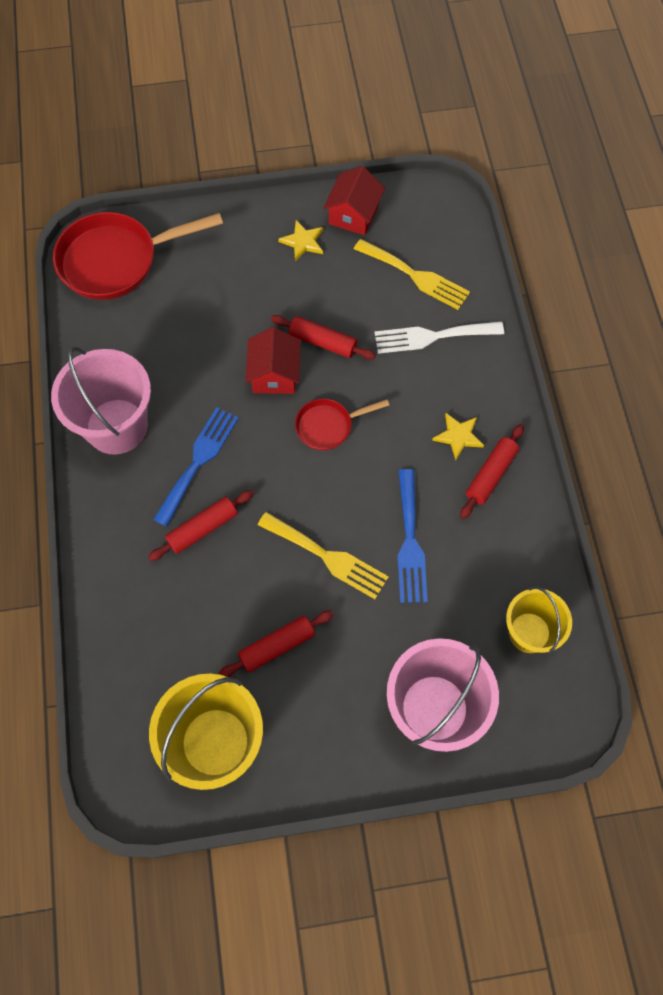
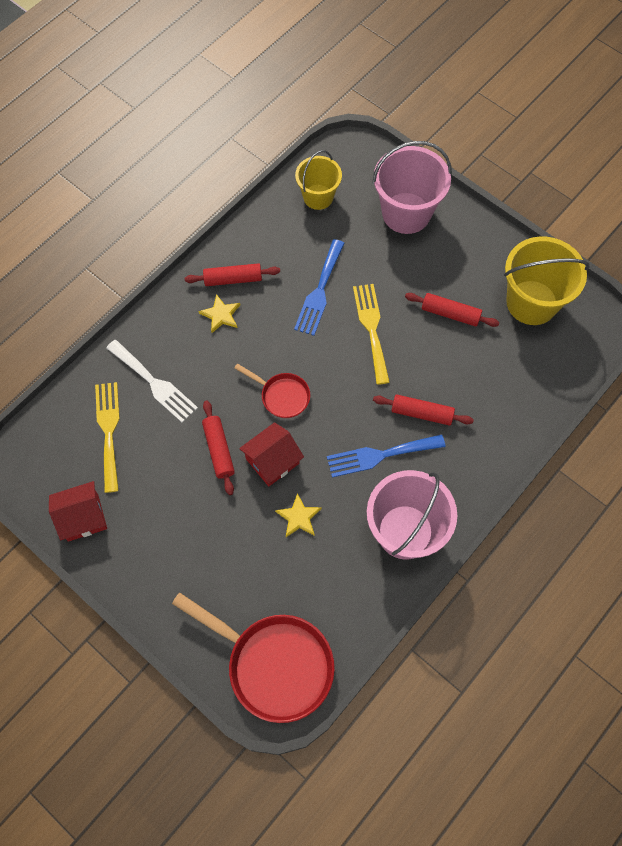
camera: 130 degrees left, 0 degrees up
(303, 242) = (139, 534): yellow star -> yellow star (298, 517)
(410, 542) = (319, 291): blue fork -> blue fork turned 150 degrees clockwise

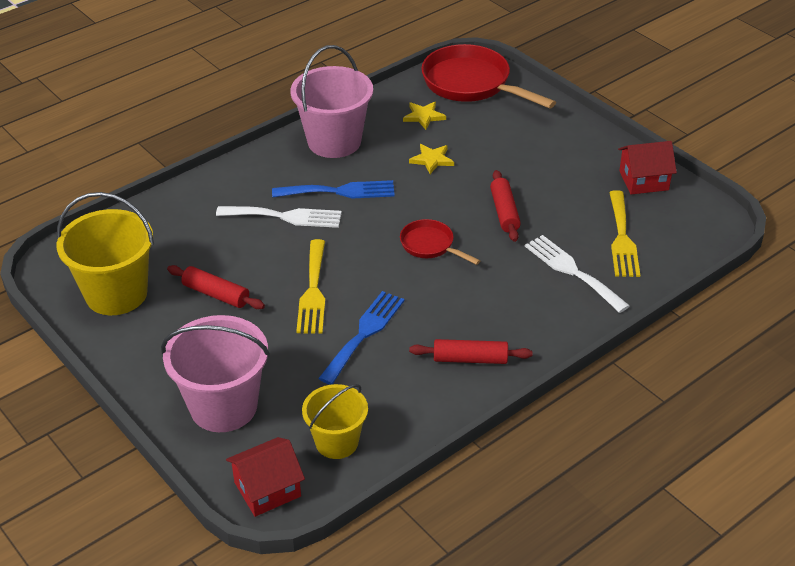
camera: 170 degrees left, 25 degrees down
(221, 315) = (490, 324): yellow star -> yellow star (424, 116)
(272, 461) = (450, 199): red house -> red house (267, 489)
(421, 413) = (285, 217): red rolling pin -> white fork

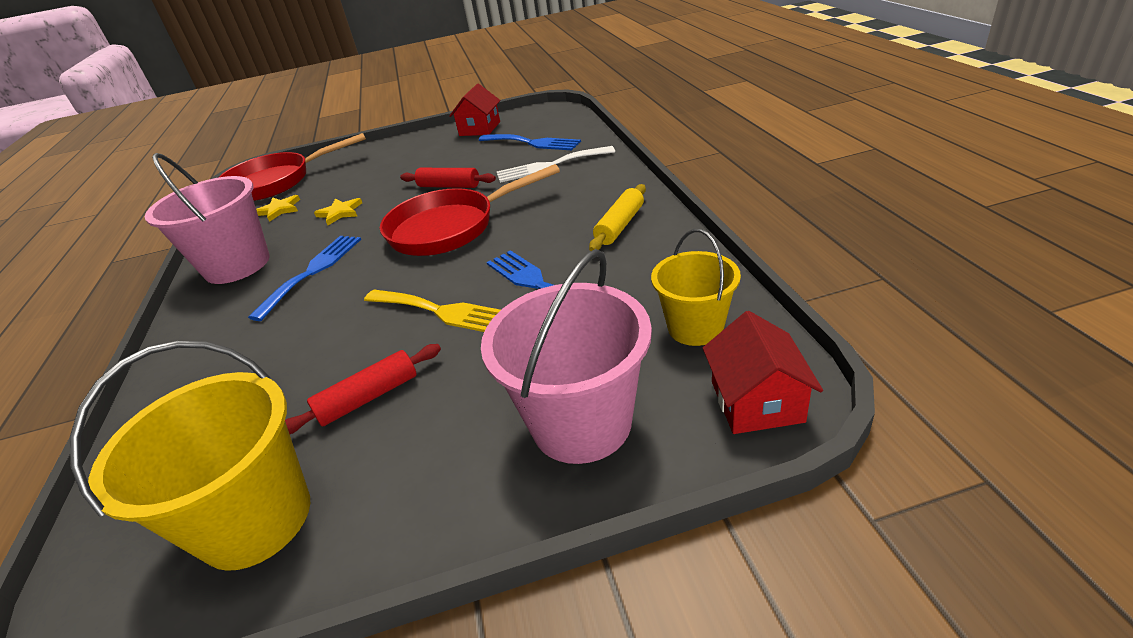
camera: 60 degrees left, 5 degrees down
(285, 217) = (303, 316): white fork -> none
(430, 245) = (450, 228): red pan -> red pan, size x1.91
(470, 359) = (620, 225): red rolling pin -> yellow rolling pin
(622, 238) = (532, 143): yellow fork -> blue fork

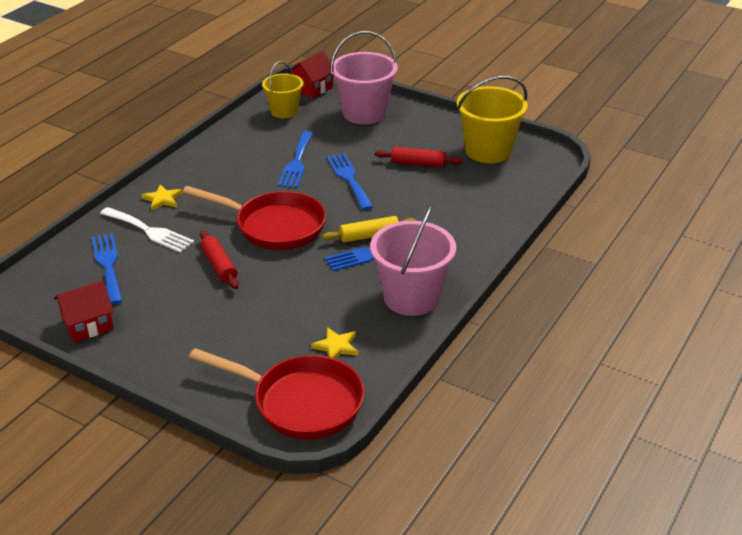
camera: 140 degrees left, 0 degrees up
(340, 213) = (306, 300): yellow star -> yellow star (162, 199)
(441, 311) = (349, 179): yellow fork -> blue fork
(620, 225) = (215, 163): yellow rolling pin -> yellow rolling pin (369, 236)

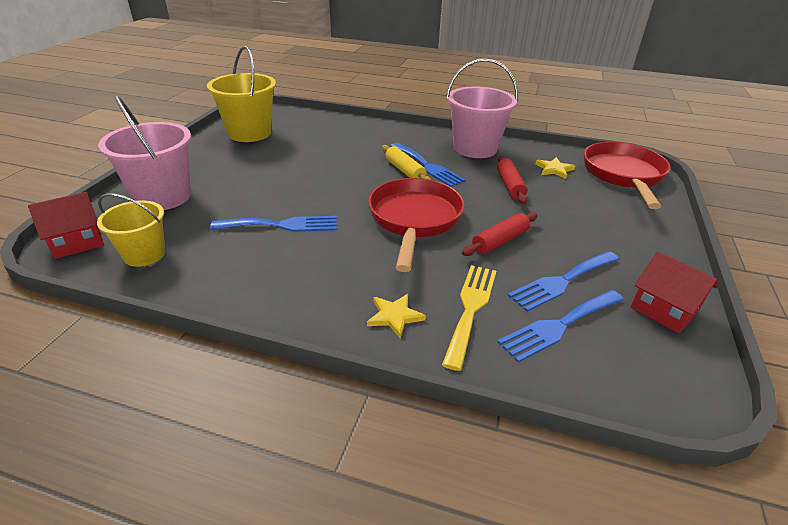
camera: 105 degrees left, 0 degrees up
(149, 231) = (470, 308): white fork -> yellow fork
(312, 88) = (77, 241): red house -> red house turned 60 degrees counterclockwise
(349, 179) = (311, 190): blue fork -> blue fork (562, 281)
(418, 164) = (276, 160): red rolling pin -> red rolling pin (510, 185)

